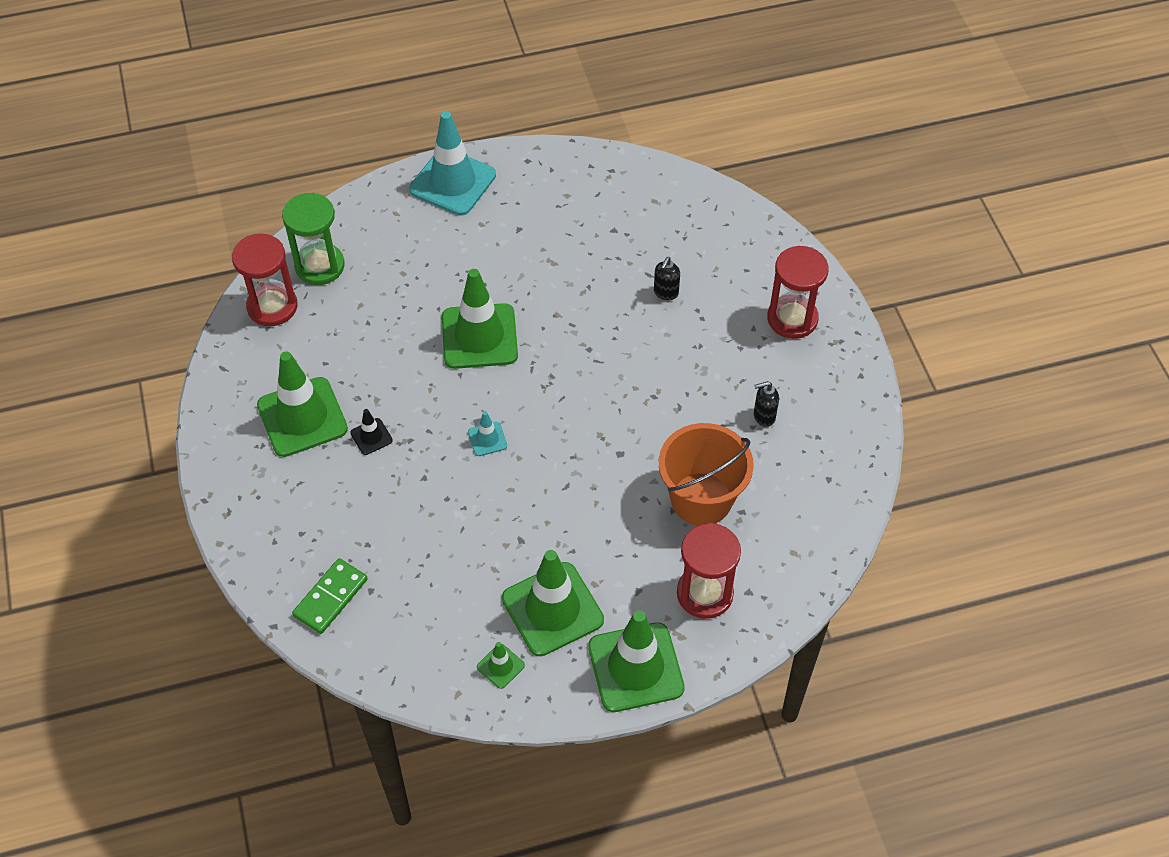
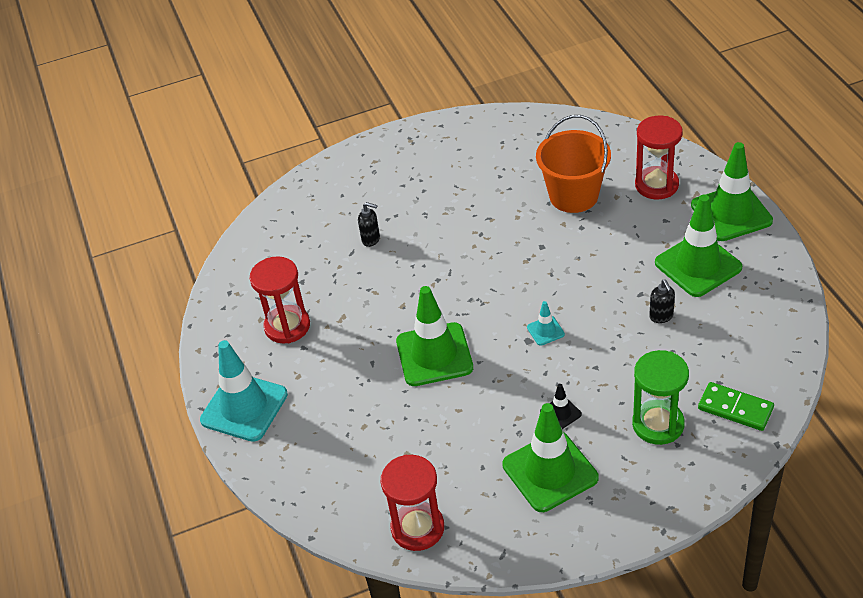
camera: 90 degrees left, 10 degrees down
(320, 266) = (360, 497): green hourglass -> green hourglass (658, 424)
(500, 666) = (759, 288): green traffic cone -> none
(763, 416) = (489, 171): black soap dispenser -> black soap dispenser (661, 317)
(792, 319) = (390, 165): red hourglass -> red hourglass (287, 326)

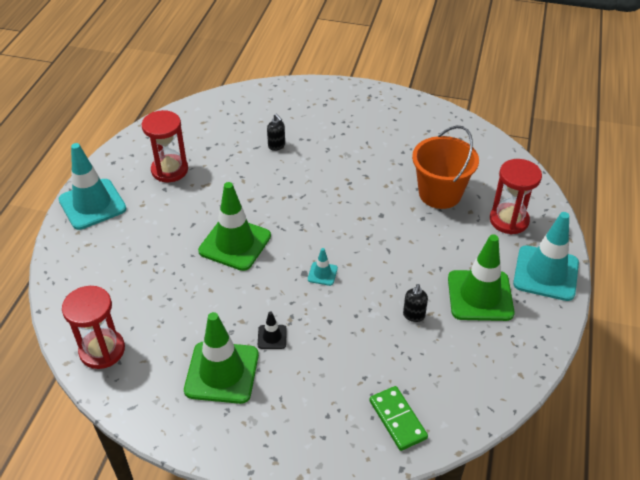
camera: 30 degrees right, 0 degrees up
(658, 424) = (329, 391): green hourglass -> none
(731, 213) = (546, 273): green traffic cone -> turquoise traffic cone

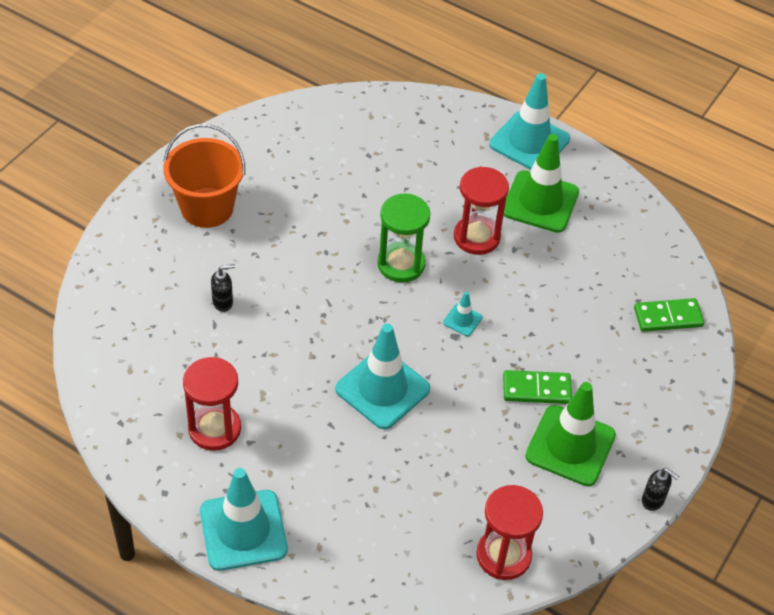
camera: 75 degrees left, 5 degrees up
(235, 243) = (382, 389): green traffic cone -> turquoise traffic cone
(272, 337) = (536, 389): black traffic cone -> green domino
(360, 225) = (401, 264): none -> green hourglass
(413, 315) = (548, 262): black soap dispenser -> black soap dispenser (653, 501)
(440, 193) = (381, 179): orange bucket -> orange bucket (207, 208)
(509, 220) = (446, 139): red hourglass -> red hourglass (476, 237)

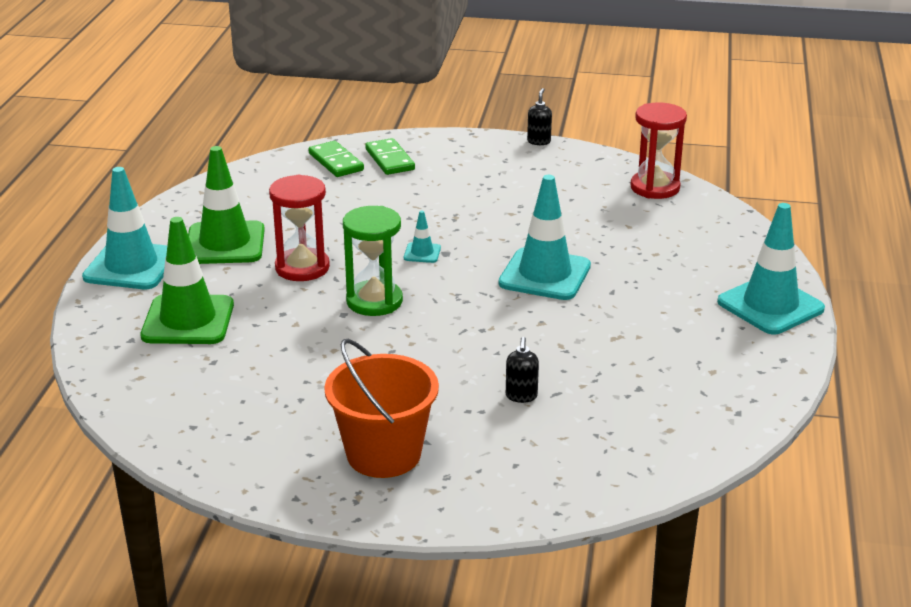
camera: 110 degrees left, 20 degrees down
(214, 429) = (684, 352): red hourglass -> none
(223, 302) = (521, 396): black soap dispenser -> black soap dispenser turned 135 degrees counterclockwise
(536, 389) = (473, 204): green domino -> green domino (390, 159)
(570, 446) = (519, 180): green traffic cone -> green traffic cone (188, 320)

